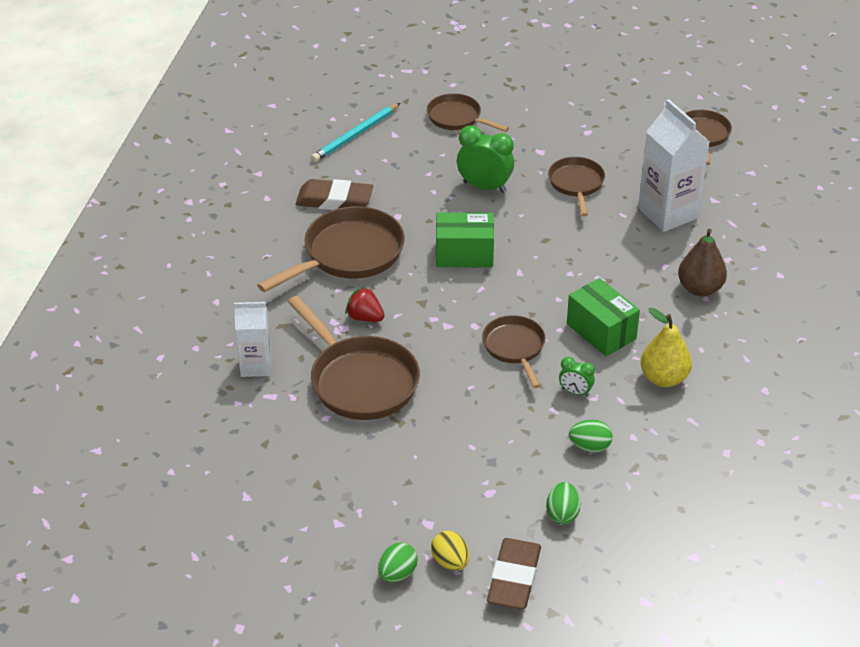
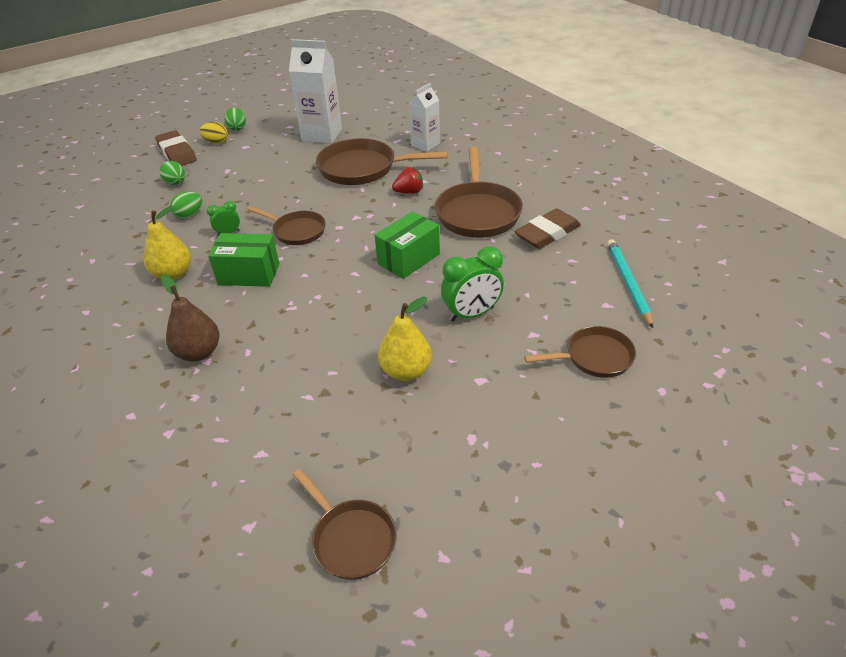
camera: 135 degrees right, 0 degrees up
(576, 184) = (406, 371): brown pan -> yellow pear
(668, 213) = (292, 403): white carton -> white carton (322, 135)

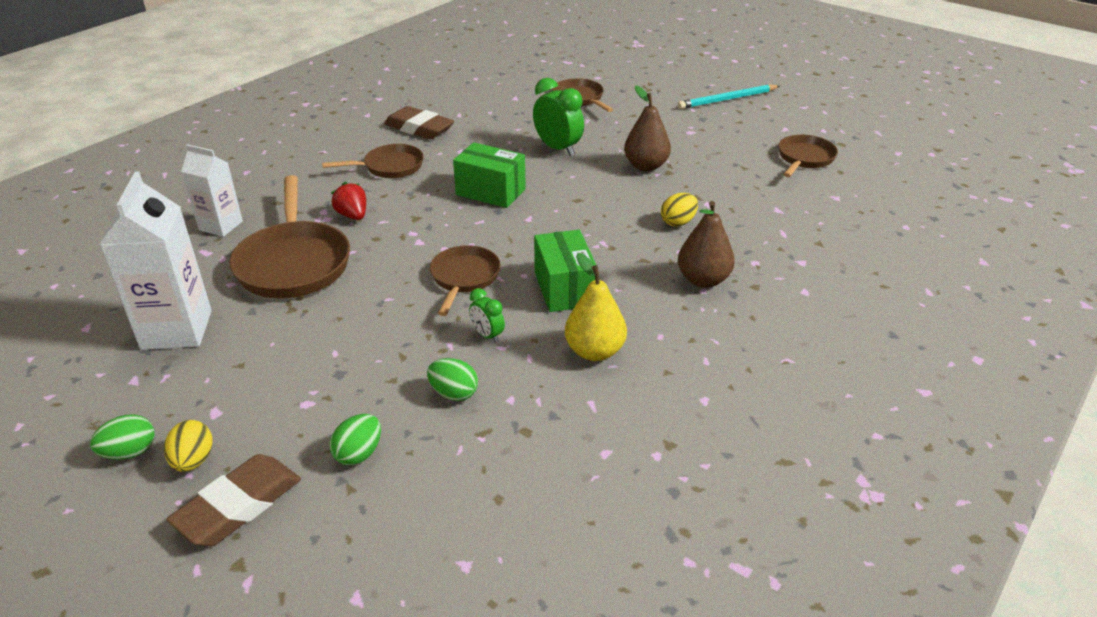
camera: 110 degrees left, 5 degrees down
(290, 363) = (678, 222): none -> yellow egg
(406, 371) = (646, 166): yellow pear -> brown pear
(477, 212) = (389, 167): brown pan -> brown pan, size x0.60
(628, 283) = (482, 91): turquoise pencil -> turquoise pencil (727, 99)

